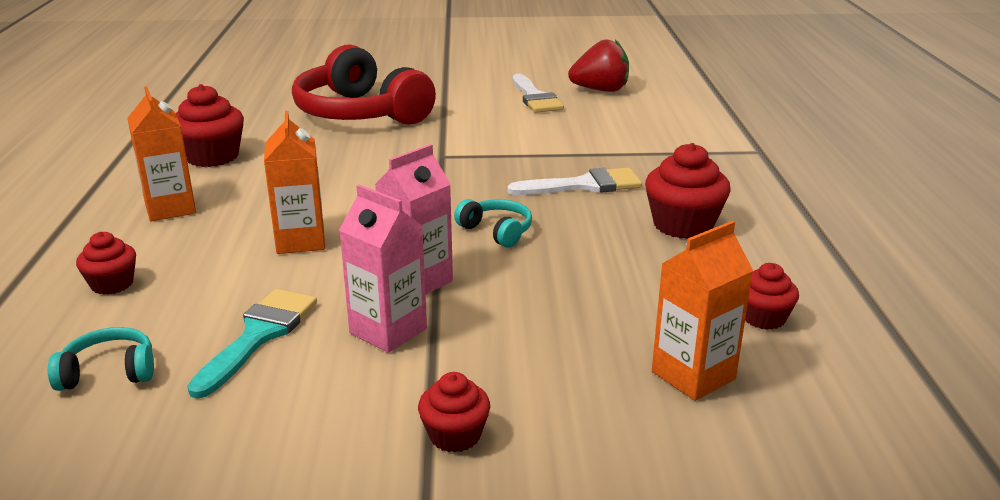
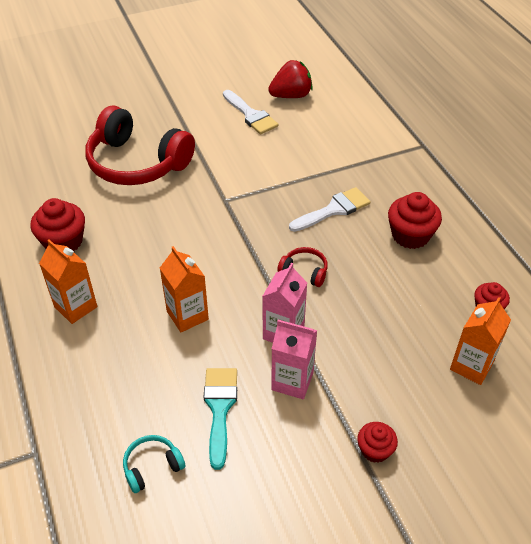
camera: 20 degrees left, 20 degrees up
(112, 284) = (94, 392): red cupcake -> none
(496, 231) = (304, 271): turquoise headphones -> red headphones

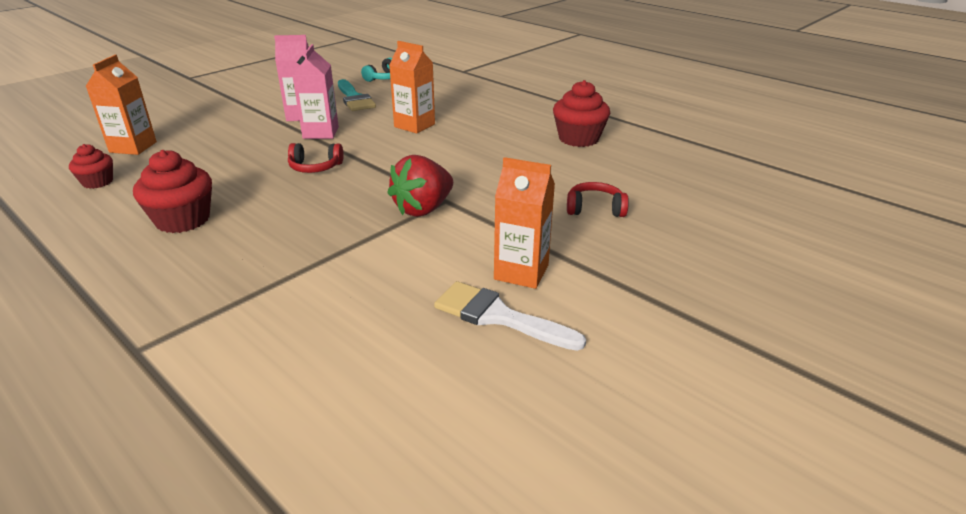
camera: 155 degrees right, 15 degrees down
(75, 307) = (514, 113): orange carton -> orange carton (521, 272)
(137, 163) = (595, 209): red headphones -> red headphones, size x0.41
(291, 95) = (447, 383): red strawberry -> red strawberry (423, 209)
(333, 210) = (295, 222): white brush -> none
(375, 450) = (228, 104): red cupcake -> none

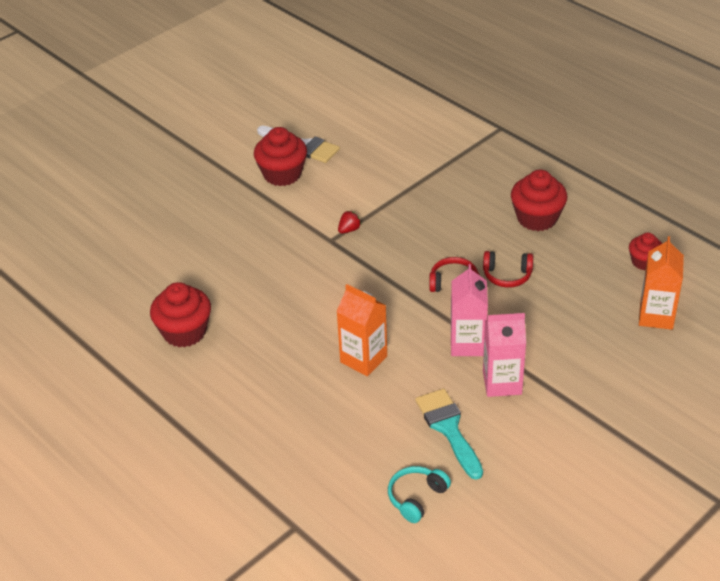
camera: 175 degrees left, 10 degrees up
(423, 209) = (349, 230): red strawberry -> red strawberry, size x0.44
(521, 272) = (282, 174): orange carton -> red cupcake
(595, 209) = (210, 230): red headphones -> red headphones (507, 275)

